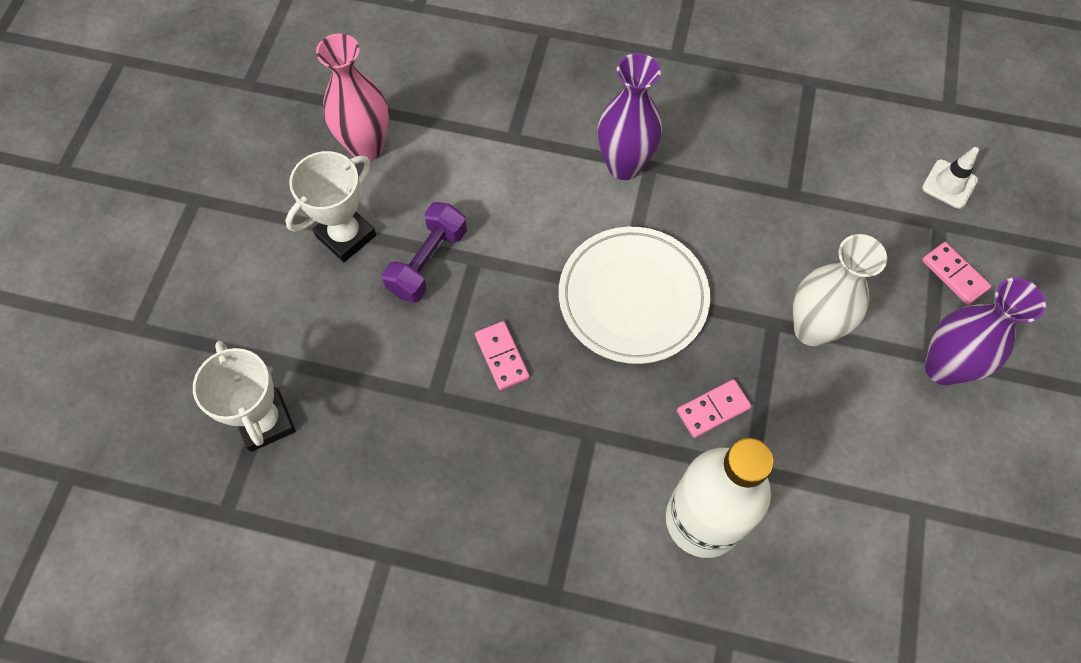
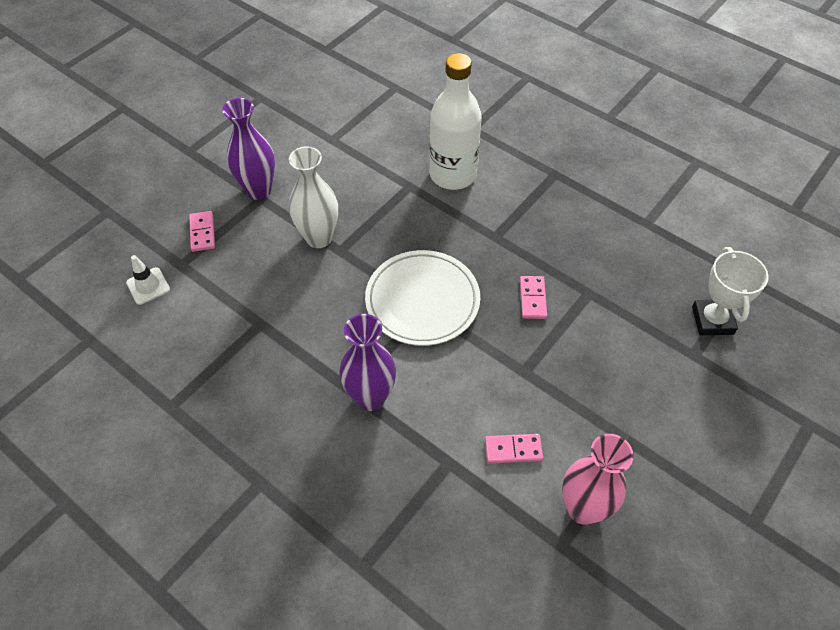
camera: 155 degrees left, 10 degrees down
(346, 236) = (623, 432): white trophy -> none
(428, 262) = (562, 384): purple dumbbell -> none
(713, 409) = (412, 220): pink domino -> pink domino (513, 450)

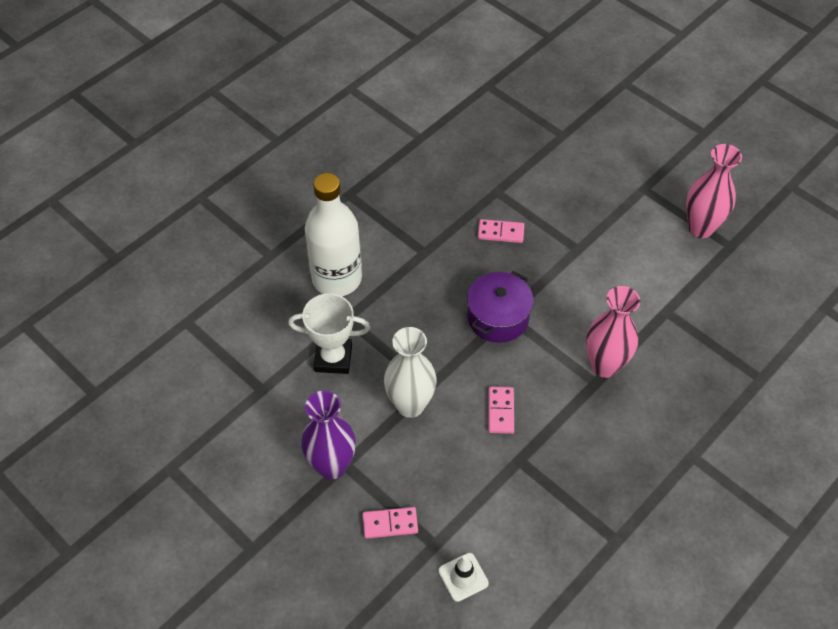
camera: 85 degrees left, 0 degrees up
(370, 397) = (604, 365): purple vase -> pink vase
(422, 300) = (498, 317): white plate -> purple pot
(513, 450) = (653, 266): pink domino -> pink domino (501, 411)
(712, 320) = (529, 116): white trophy -> white trophy (333, 358)

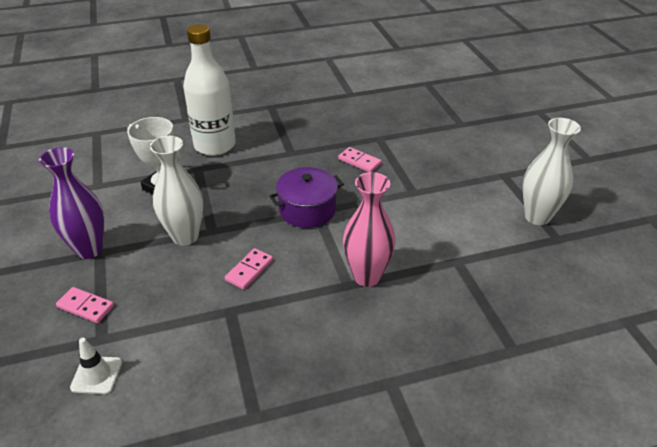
camera: 30 degrees right, 15 degrees down
(700, 228) = (537, 217): pink vase -> white vase

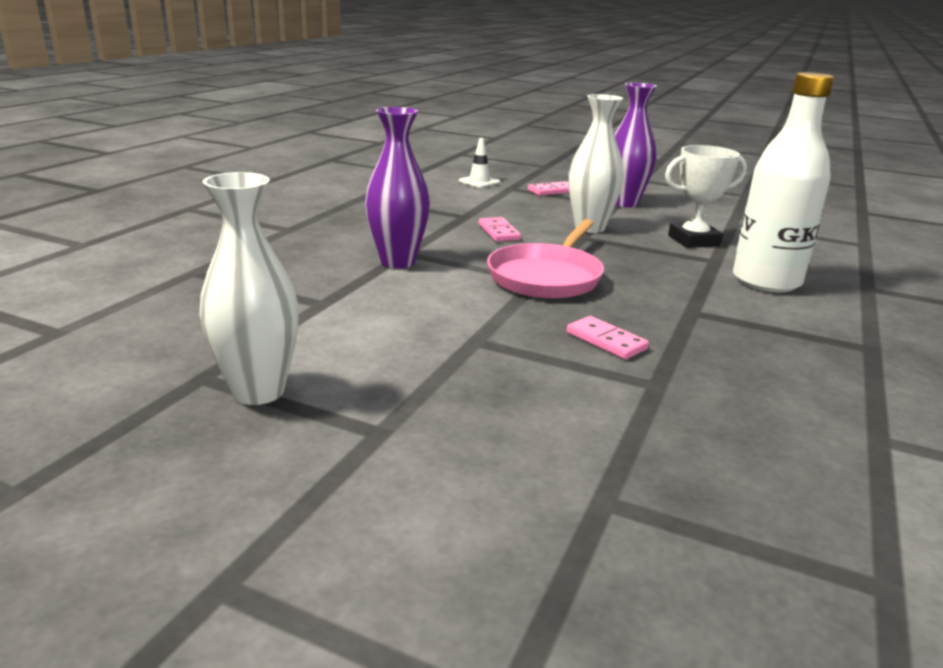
camera: 130 degrees right, 15 degrees down
(307, 210) = (546, 277): purple pot -> pink pan
(359, 161) = (606, 341): pink domino -> pink domino turned 60 degrees clockwise
(367, 276) = (397, 262): pink vase -> purple vase

